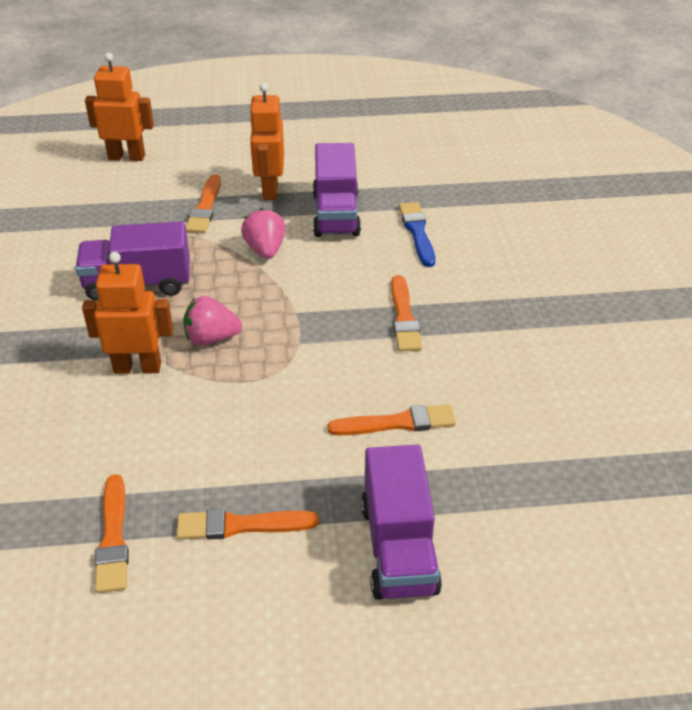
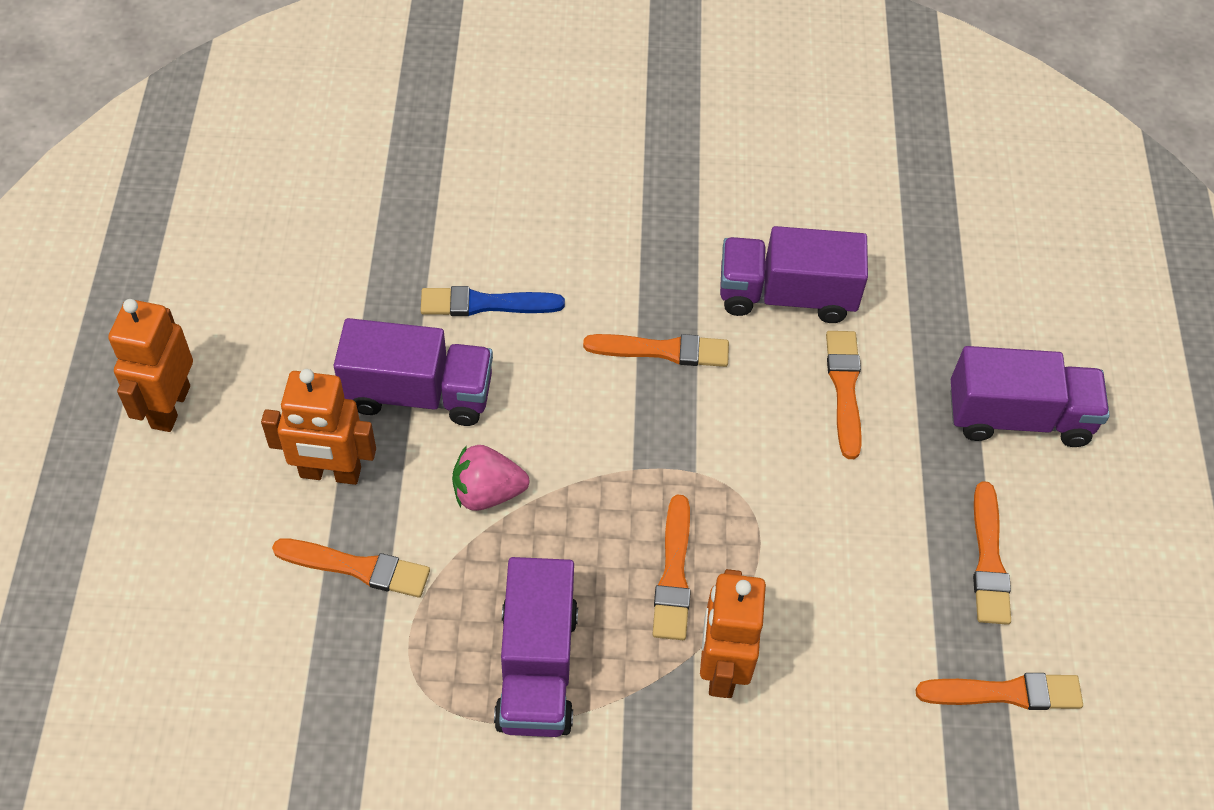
camera: 85 degrees left, 15 degrees up
(127, 157) = (162, 688): orange robot -> orange robot (170, 407)
(211, 338) = (673, 574): pink strawberry -> orange brush
(482, 382) = (786, 295): none -> purple truck

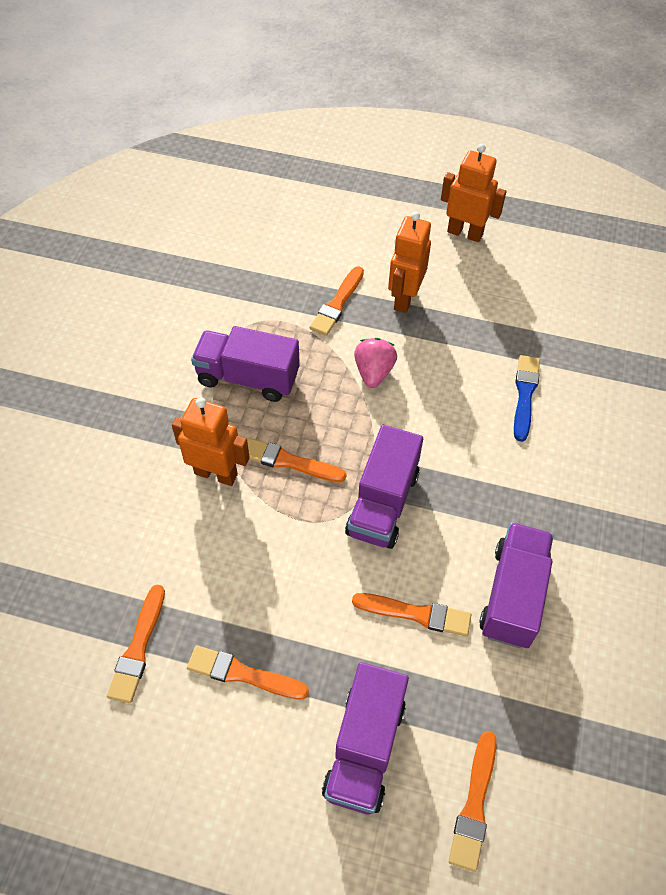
camera: 105 degrees right, 0 degrees up
(418, 393) = (455, 348): purple truck -> purple truck (382, 503)
(662, 350) = (470, 495): orange brush -> orange brush (474, 804)

